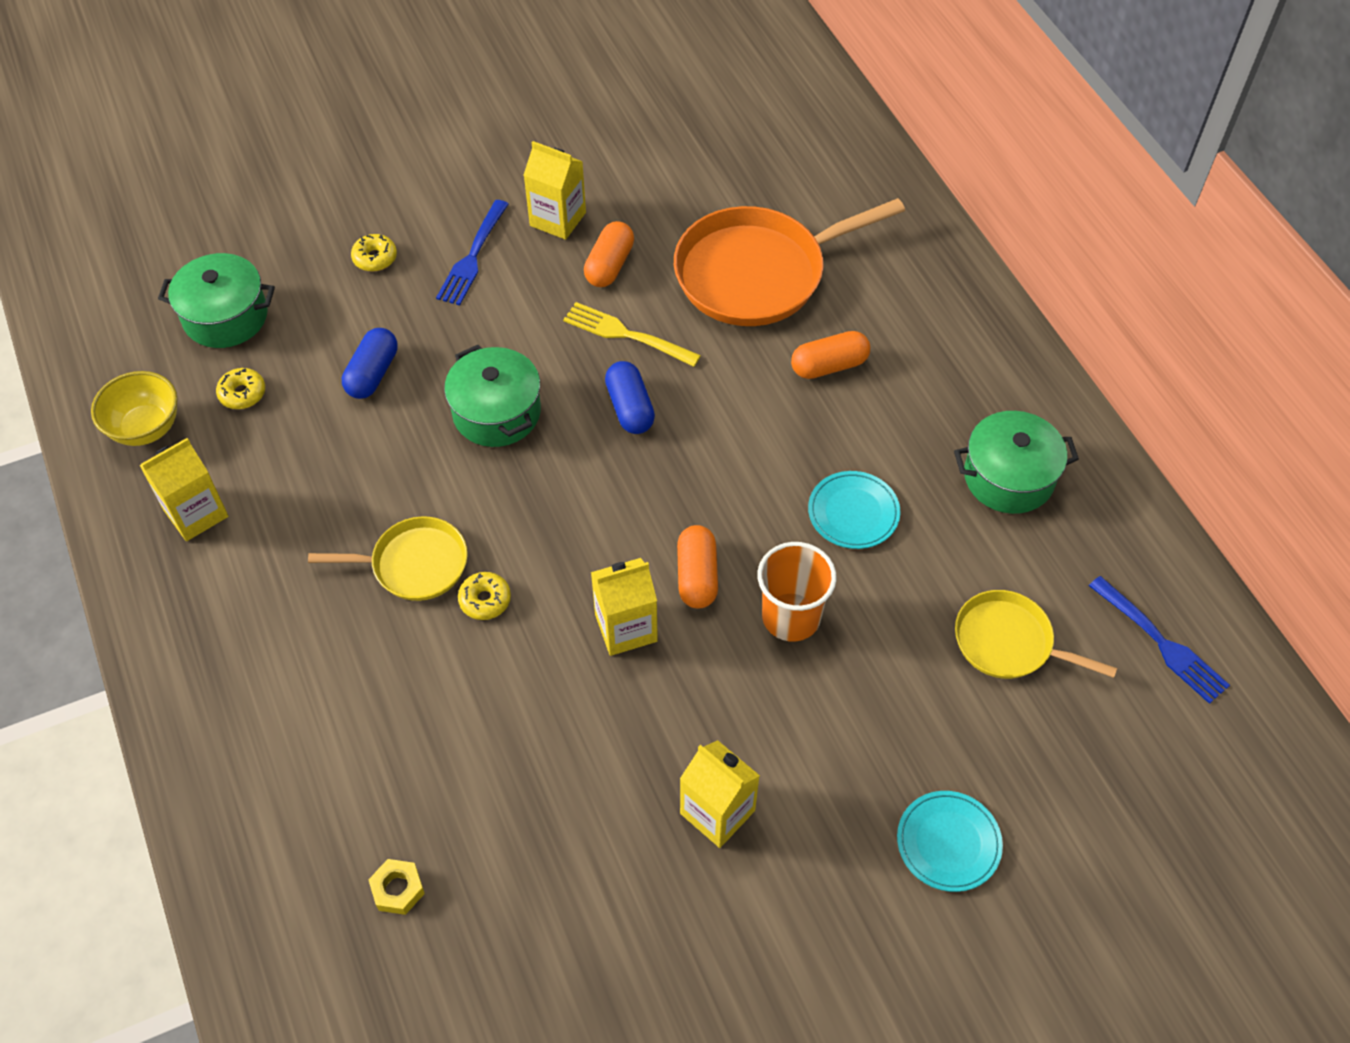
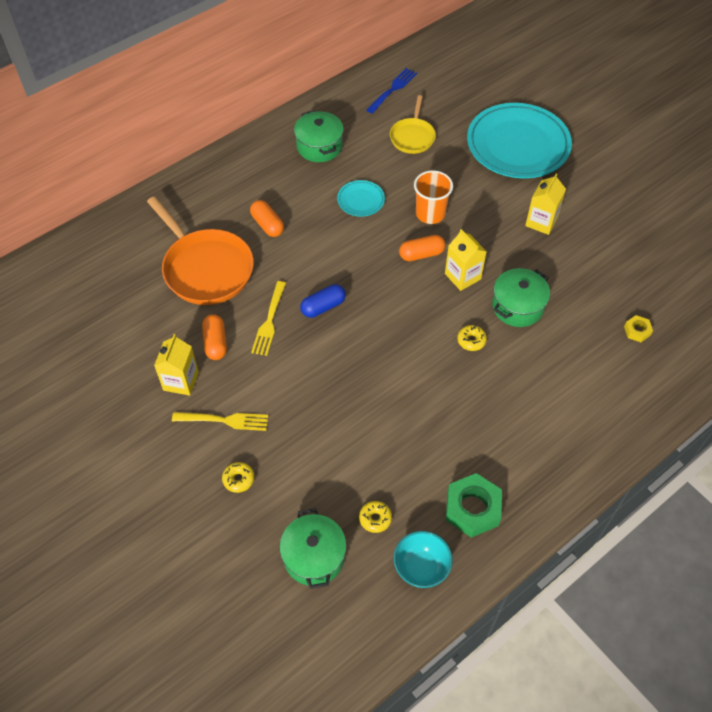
camera: 105 degrees left, 0 degrees up
(146, 428) = (421, 568): yellow bowl -> turquoise bowl
(196, 513) = (472, 509): yellow carton -> green nut
(373, 374) = (337, 447): blue capsule -> none
(414, 564) = (462, 380): yellow pan -> none
(473, 256) = (223, 420): blue fork -> yellow fork
(496, 412) = (346, 370): green pot -> green pot (517, 306)
(609, 265) = (215, 343): orange capsule -> orange capsule turned 75 degrees clockwise
(948, 843) = (518, 145): turquoise plate -> turquoise plate, size x2.27

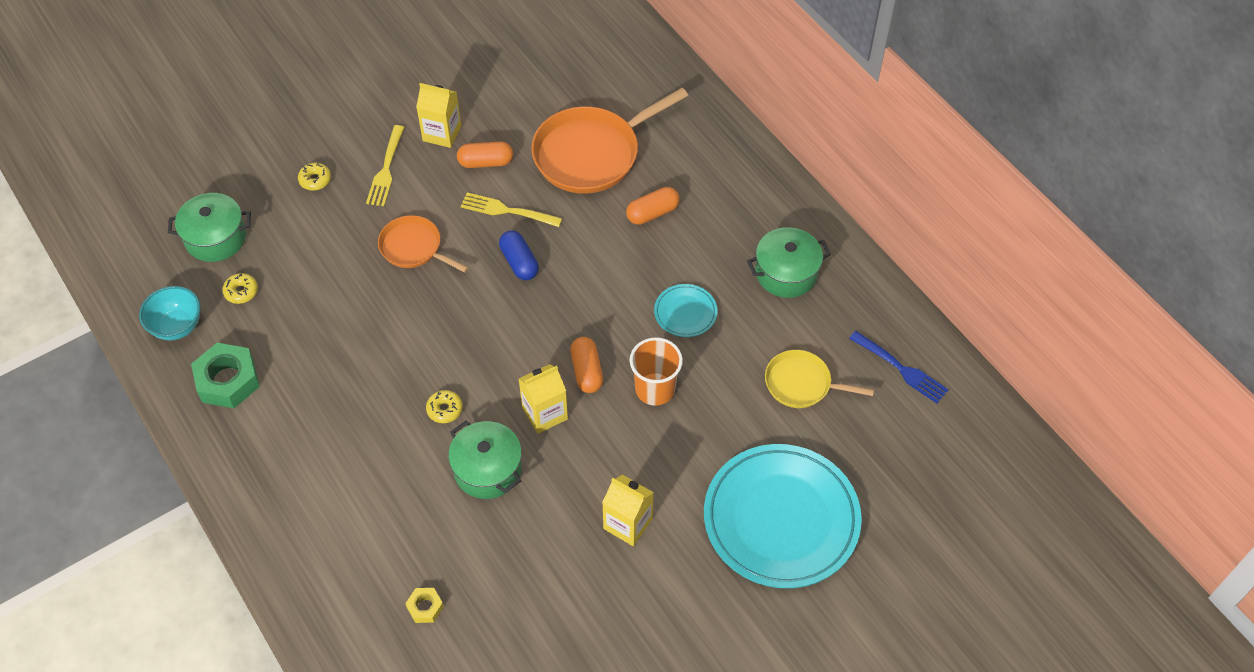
camera: 95 degrees right, 0 degrees up
(313, 385) = (414, 248): none -> orange pan

